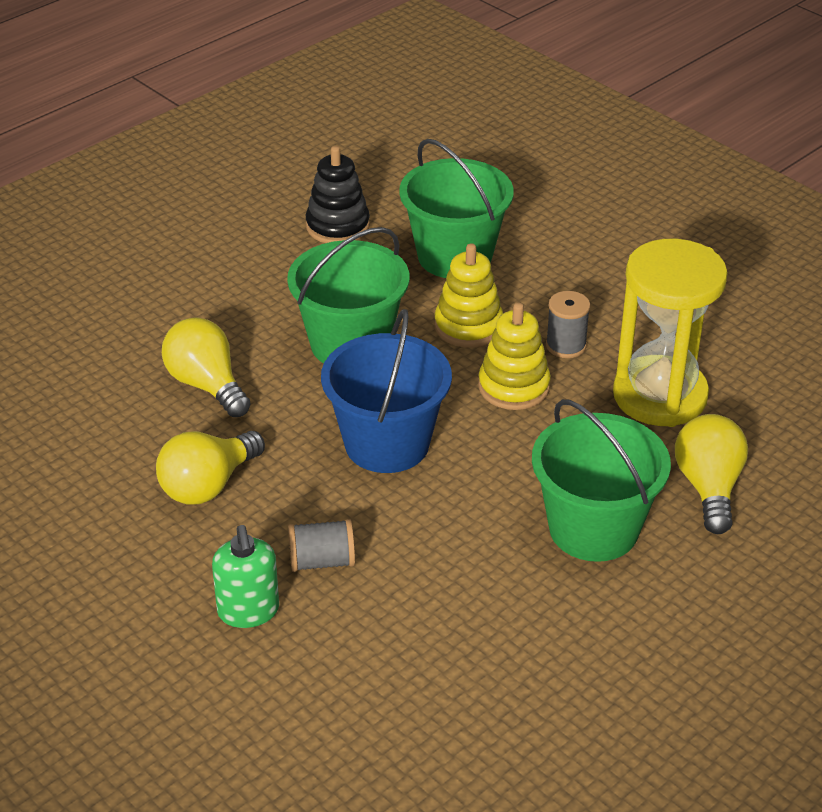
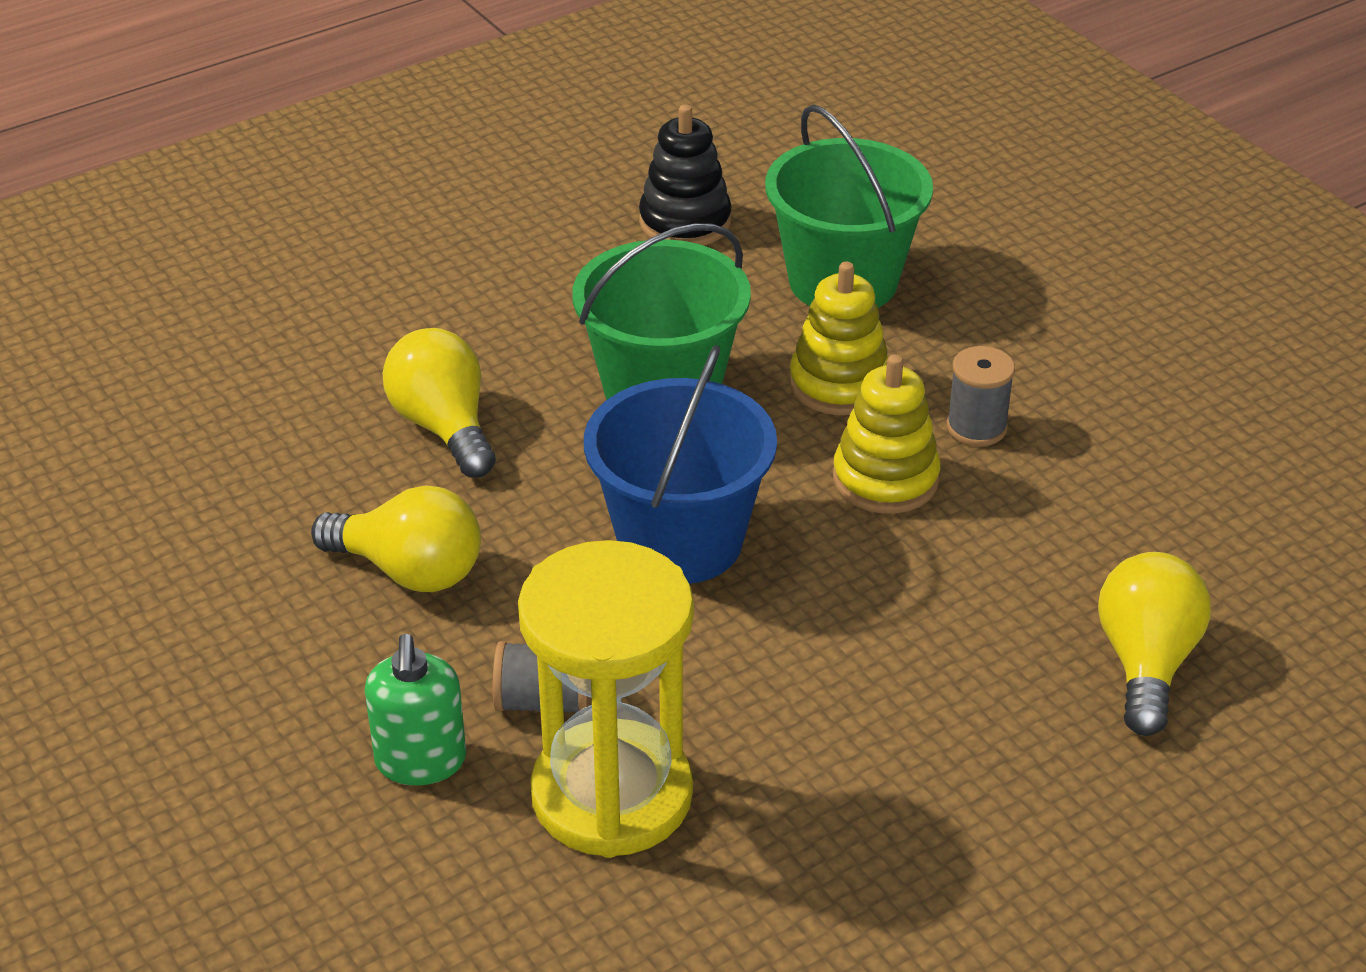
camera: 10 degrees right, 0 degrees up
(208, 485) = (409, 571): yellow light bulb -> yellow light bulb turned 120 degrees counterclockwise
(593, 529) = (956, 703): green bucket -> none
(660, 396) = (1101, 517): yellow hourglass -> yellow hourglass (612, 795)

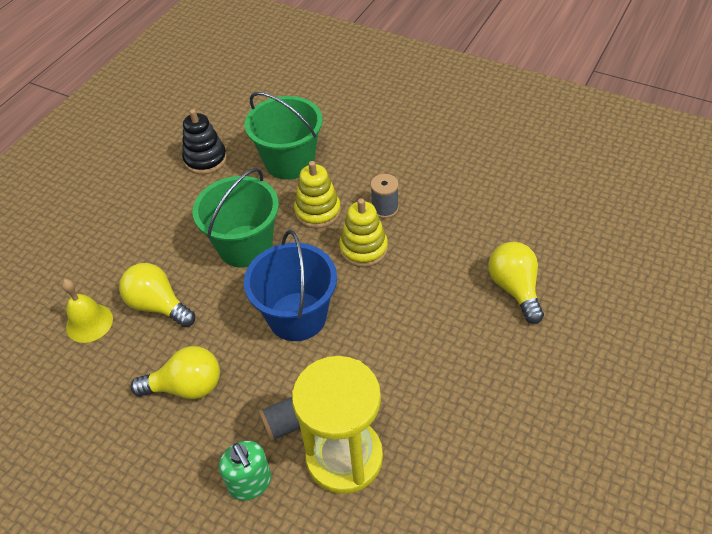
camera: 25 degrees left, 10 degrees up
(311, 408) = (89, 323): none -> yellow bell

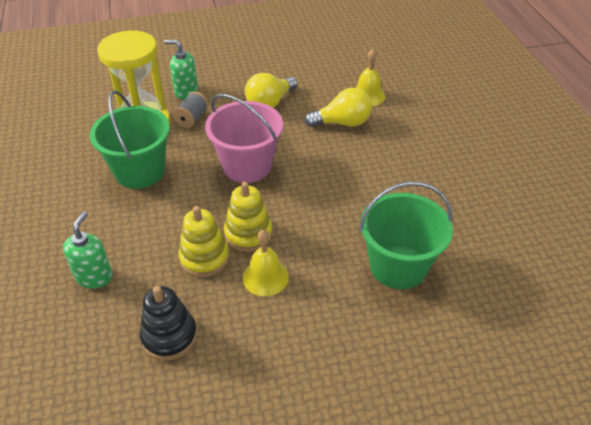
camera: 135 degrees right, 5 degrees down
(205, 159) = (466, 222): black stacking toy -> black stacking toy (169, 336)
(245, 246) = (338, 183): green bucket -> green bucket (140, 171)
(297, 316) = (247, 166): blue bucket -> pink bucket
(317, 211) = (318, 239): yellow stacking toy -> yellow stacking toy (204, 257)
(385, 208) = (265, 277): grey spool -> yellow bell
(514, 289) = (94, 276): yellow light bulb -> green soap dispenser

